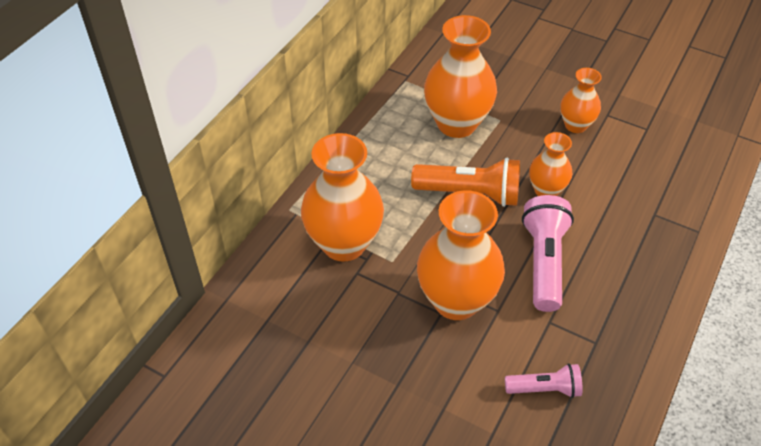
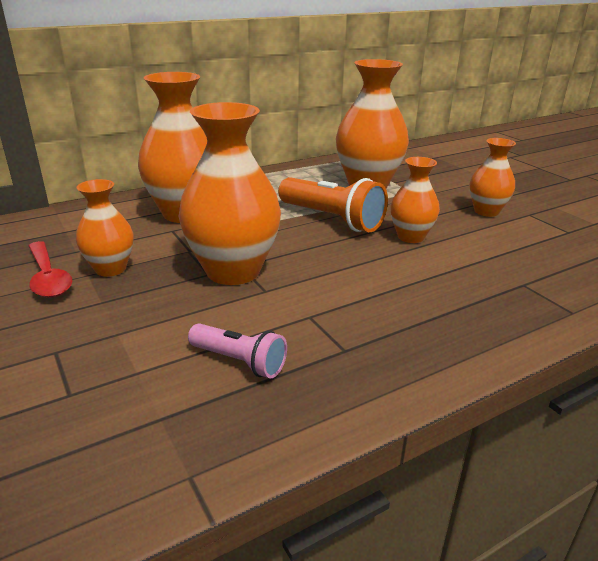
camera: 30 degrees right, 20 degrees down
(326, 382) = (48, 277): none -> red spoon
(362, 347) = (110, 269): none -> orange vase
(544, 262) = (354, 276): pink flashlight -> none

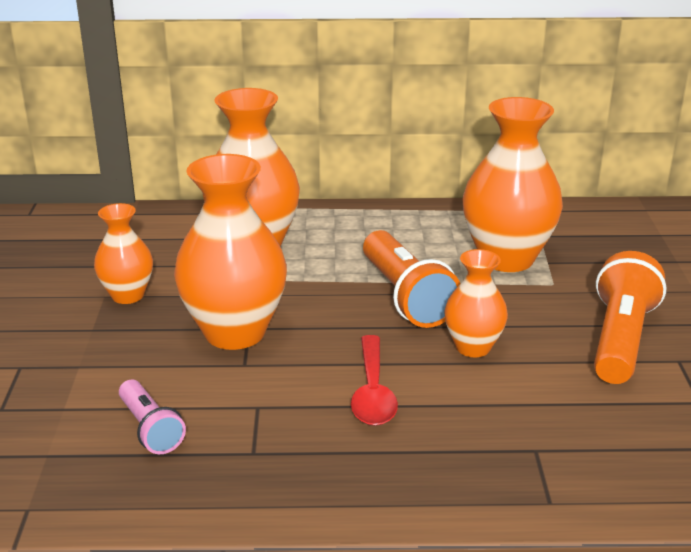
camera: 30 degrees right, 0 degrees up
(48, 277) = (70, 289): red spoon -> red spoon (373, 392)
(486, 211) = (620, 339): orange vase -> orange flashlight

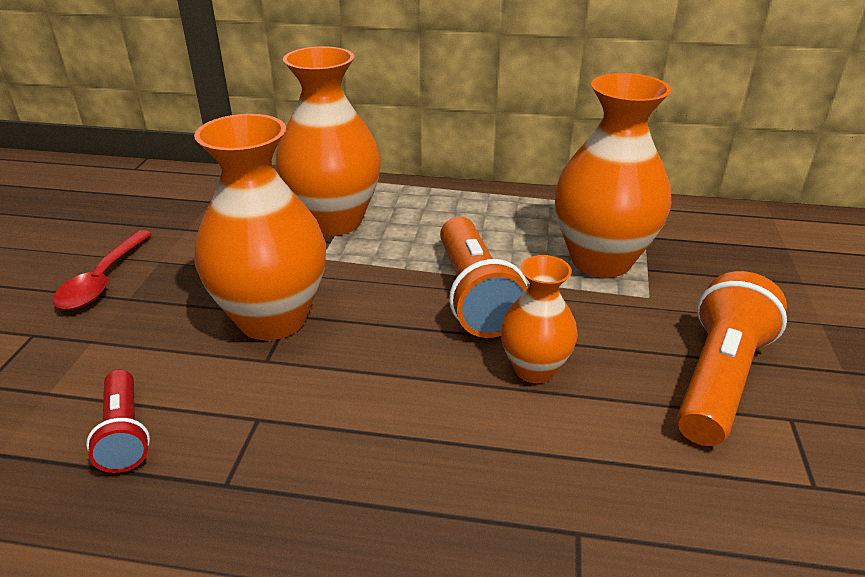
camera: 10 degrees right, 5 degrees up
(128, 295) = (183, 263): orange vase -> none
(150, 429) = (125, 433): pink flashlight -> red flashlight
(373, 392) = (397, 416): red spoon -> red spoon (103, 280)

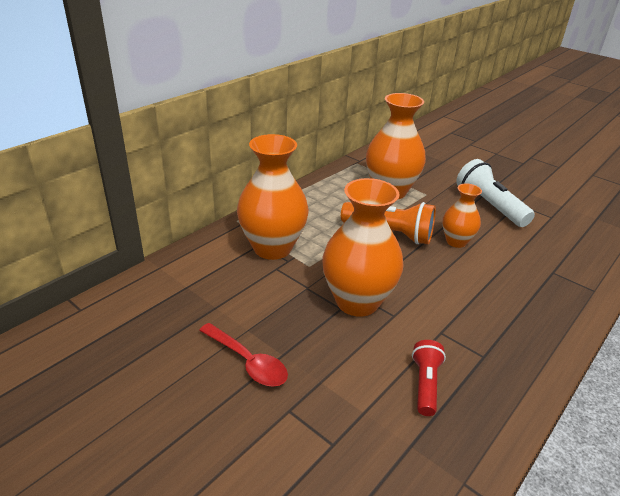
camera: 60 degrees left, 0 degrees up
(125, 433) = (425, 384): red flashlight -> red flashlight turned 90 degrees counterclockwise
(718, 379) = (489, 206): orange flashlight -> white flashlight

